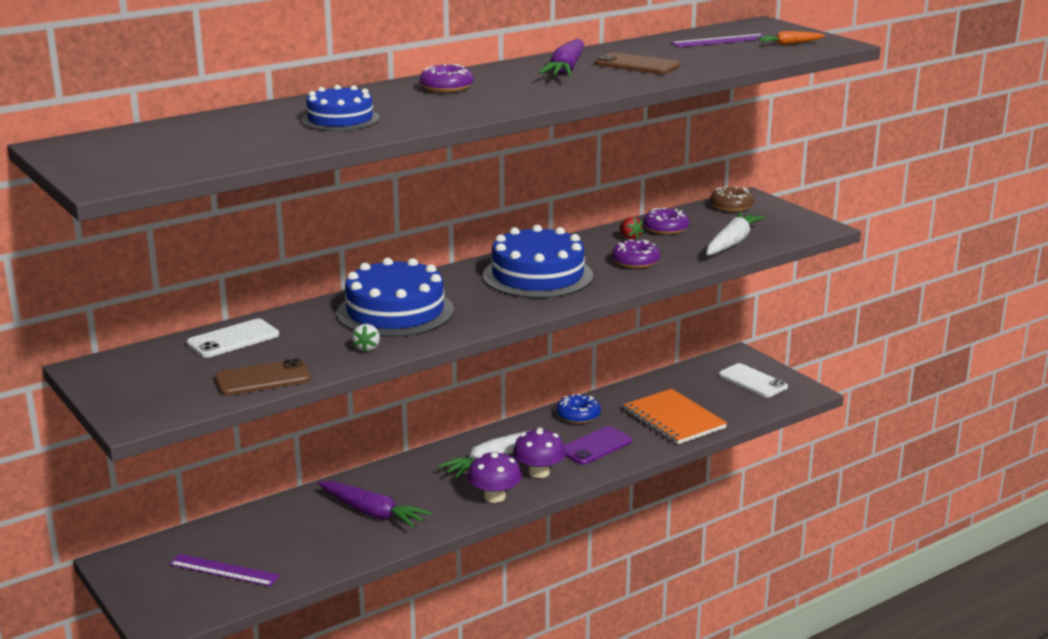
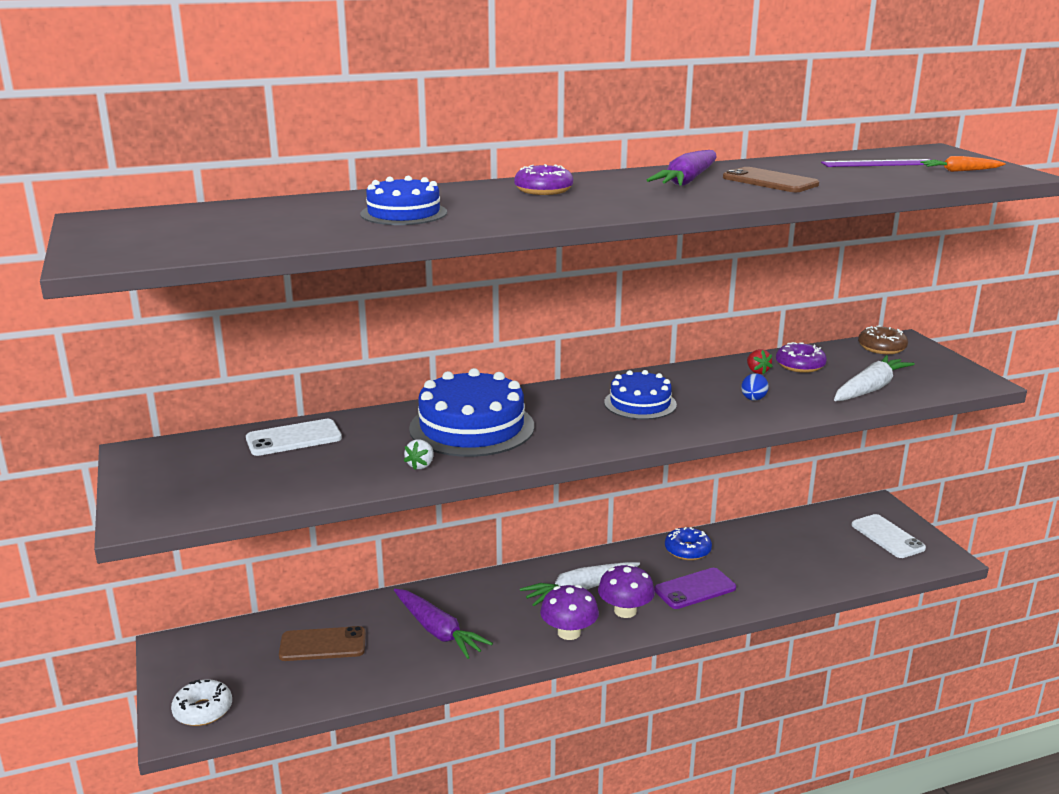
camera: 15 degrees right, 0 degrees up
(179, 607) = (203, 710): none -> white donut
(224, 570) = (266, 674): purple ruler -> none
(263, 378) = (295, 487): brown phone -> brown phone (323, 645)
(537, 275) = (640, 403): blue cake -> blue cake, size x0.60
(635, 262) = (753, 399): purple donut -> blue egg
(674, 419) = (789, 569): orange notebook -> none

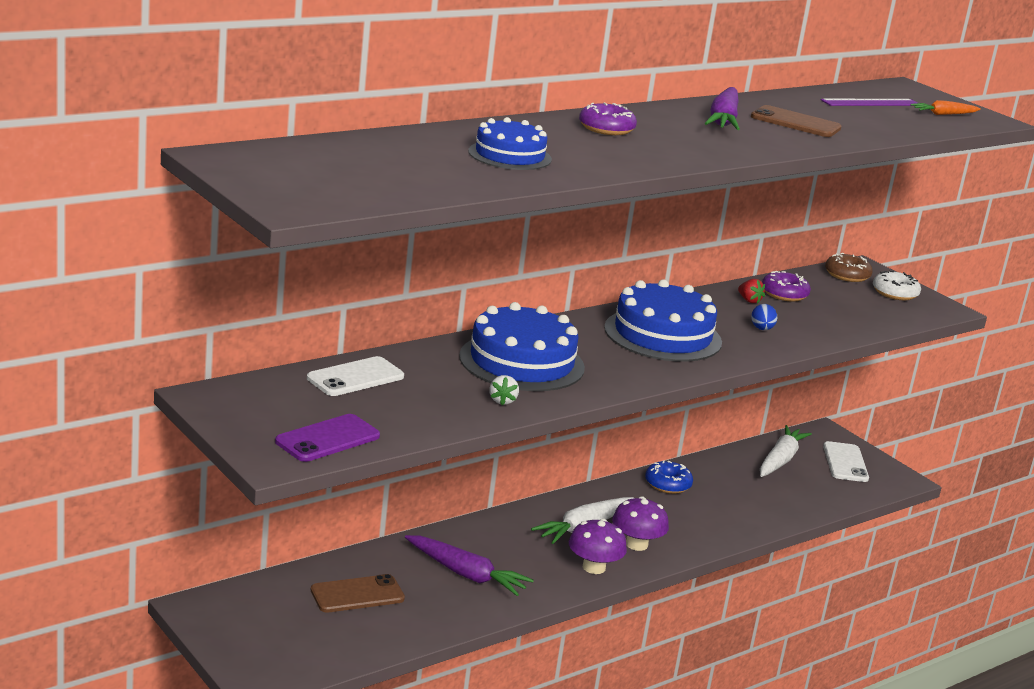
camera: 20 degrees left, 0 degrees up
(203, 710) = (275, 663): white donut -> white donut (895, 293)
(640, 403) = (662, 335): blue cake -> blue cake, size x1.65
(695, 589) = (691, 520): purple phone -> purple phone (327, 439)
(870, 389) = (857, 317): white carrot -> white carrot (780, 460)
(887, 536) = (845, 462): white phone -> white phone turned 45 degrees clockwise

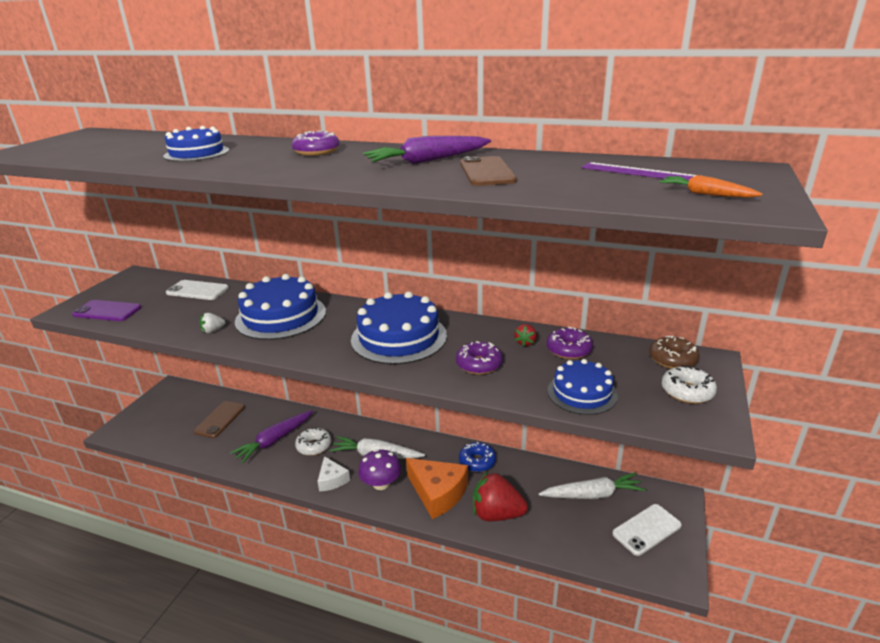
camera: 60 degrees right, 5 degrees up
(357, 594) = (220, 419): brown phone -> brown phone turned 75 degrees clockwise
(466, 574) = (274, 441): purple carrot -> purple carrot turned 45 degrees clockwise
(514, 555) = (314, 446): none -> white donut
(594, 567) = (332, 480): purple mushroom -> white cheese
(689, 523) = (438, 493): none -> orange cheese
(753, 510) = (496, 514): none -> red strawberry
(762, 329) = (479, 364): blue egg -> purple donut
(854, 319) = (582, 393): none -> blue cake

